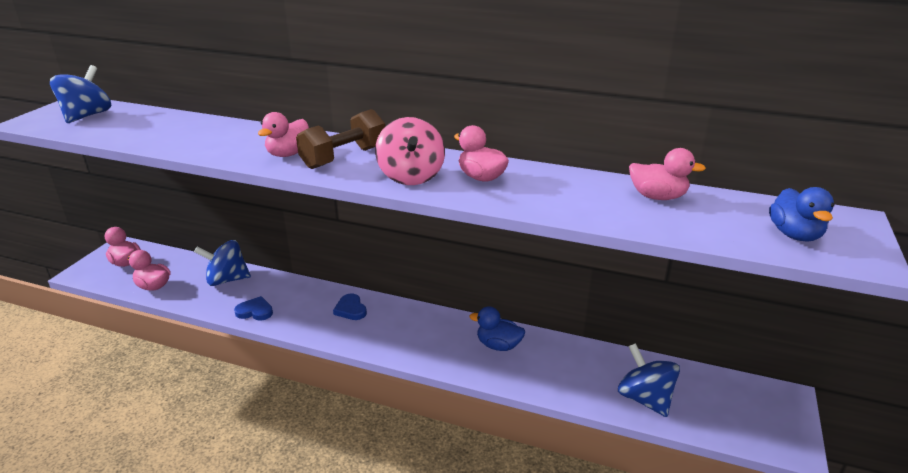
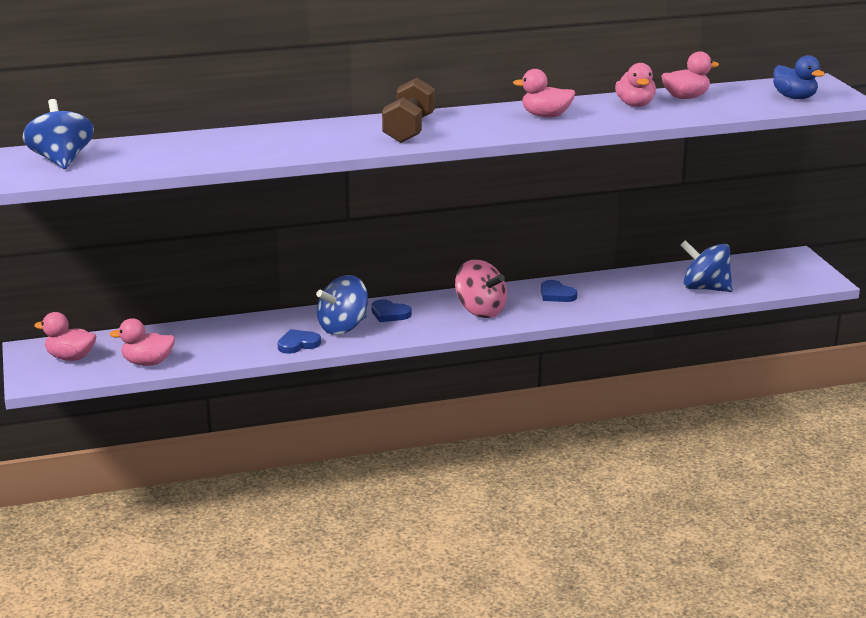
camera: 35 degrees left, 5 degrees down
(227, 280) = (221, 334): blue spinning top -> blue spinning top (343, 327)
(288, 154) = (354, 138): pink duck -> pink duck (635, 105)
(411, 176) = (491, 128): pink spinning top -> pink spinning top (480, 311)
(498, 345) = (556, 294): blue duck -> blue heart

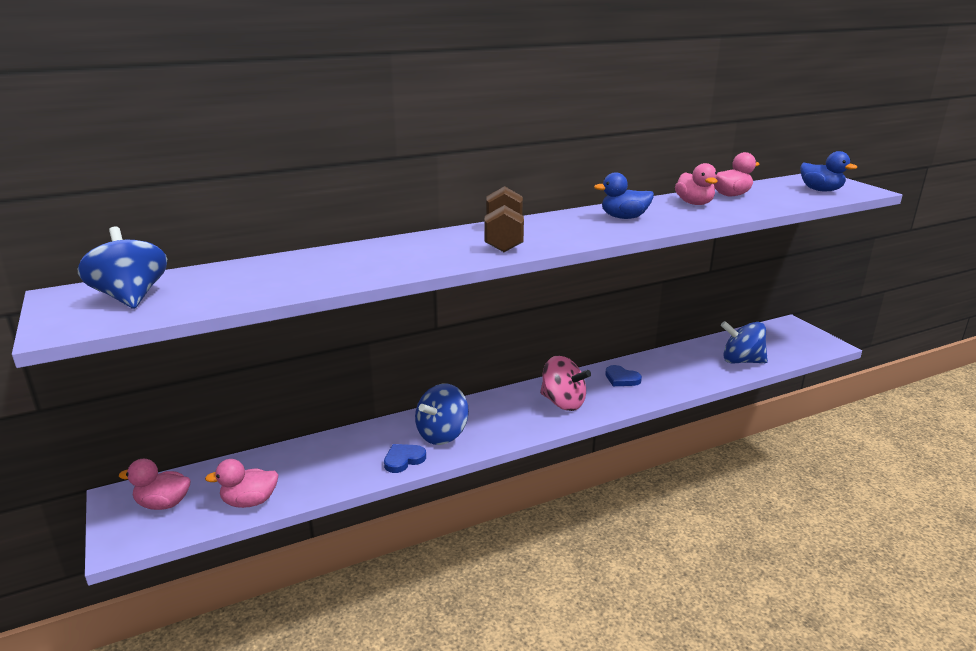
camera: 10 degrees left, 0 degrees up
(389, 314) = (481, 414): blue heart -> none
(545, 116) = (624, 217): pink duck -> blue duck

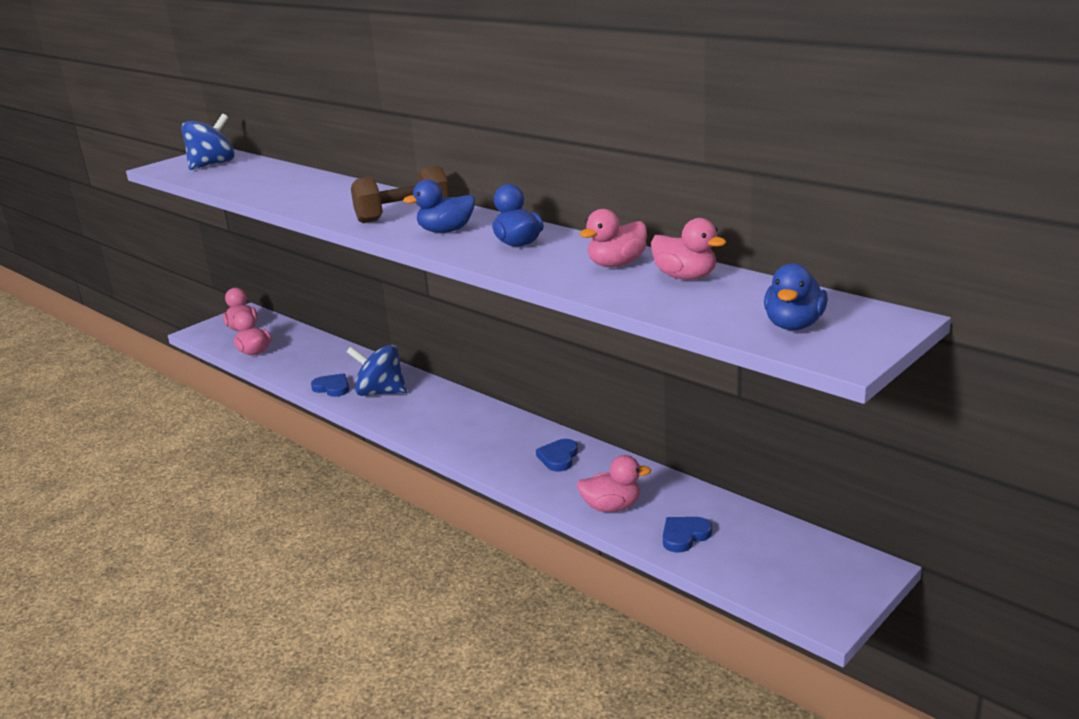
camera: 70 degrees right, 0 degrees up
(563, 402) = (477, 435): pink spinning top -> none
(566, 231) = (446, 231): none -> blue duck
(697, 375) = (611, 507): none -> pink duck
(741, 361) = (684, 536): blue spinning top -> blue heart

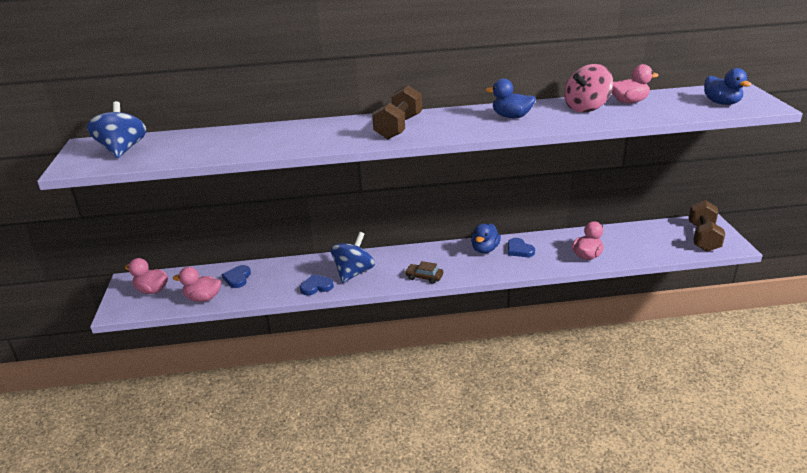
camera: 50 degrees left, 5 degrees up
(380, 392) = (353, 273): blue spinning top -> blue spinning top turned 150 degrees clockwise
(420, 430) = (424, 277): none -> brown car
(446, 231) = (452, 125): blue duck -> blue duck (485, 249)
(616, 264) = (586, 108): pink duck -> pink spinning top
(684, 536) = (636, 249): blue heart -> blue heart (237, 278)
(810, 579) = (703, 237): none -> brown dumbbell

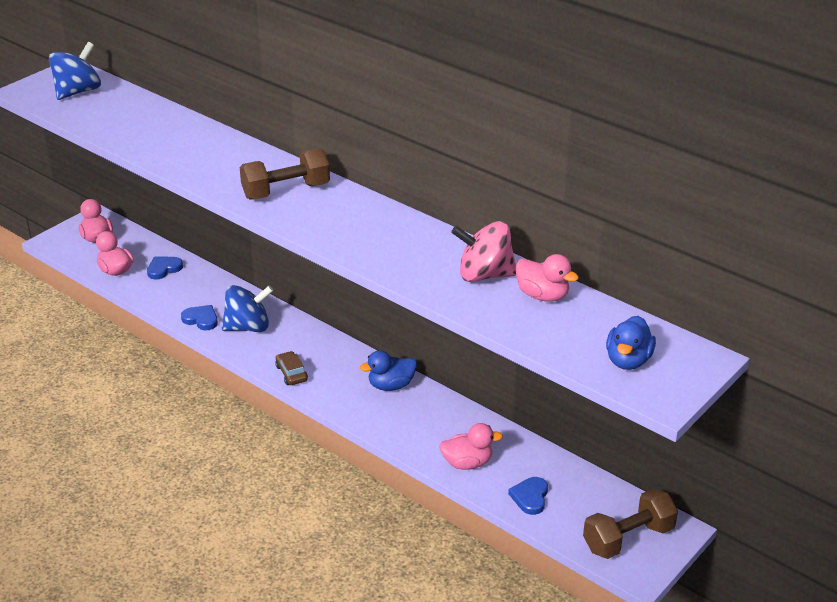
camera: 45 degrees right, 5 degrees up
(511, 116) = (396, 240): blue duck -> none
(519, 250) = (419, 409): blue heart -> blue heart (530, 497)

